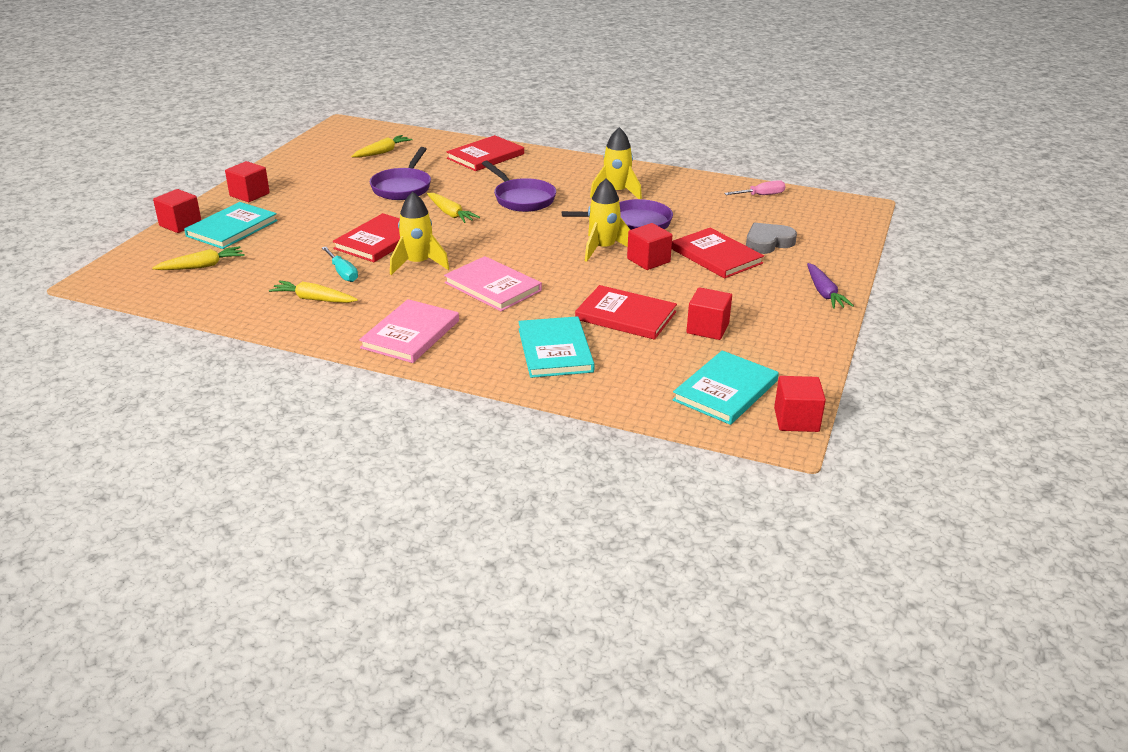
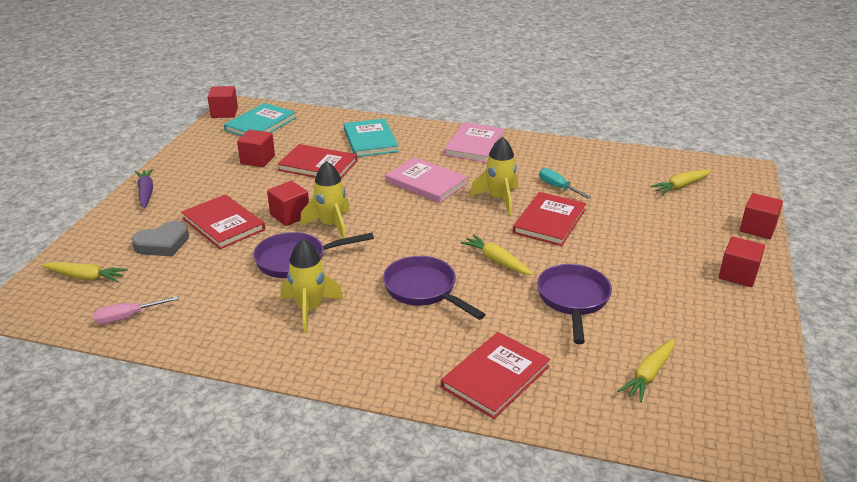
camera: 175 degrees right, 0 degrees up
(232, 228) = (702, 227): turquoise book -> none
(313, 299) = (563, 164): yellow carrot -> yellow carrot (86, 277)

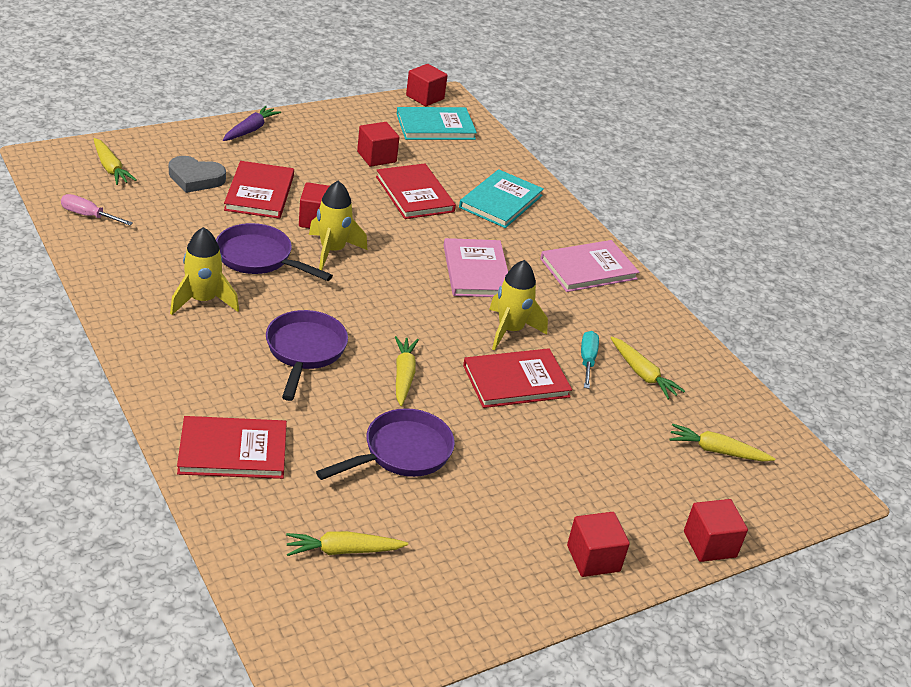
camera: 40 degrees right, 5 degrees up
(590, 176) = (642, 374): none -> yellow carrot

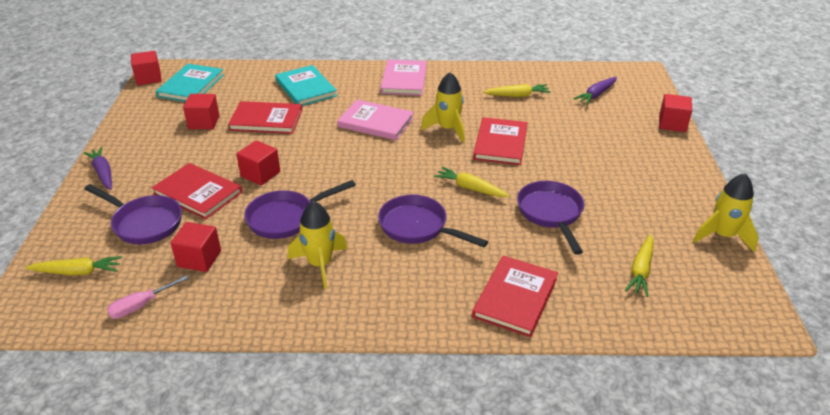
camera: 55 degrees left, 0 degrees up
(195, 178) = (144, 223): grey heart -> purple pan
(332, 251) = (305, 178): yellow rocket -> yellow rocket (722, 236)
(587, 361) = (494, 110): turquoise screwdriver -> none
(593, 558) = (674, 167): red cube -> red cube (199, 259)
(716, 451) = (596, 95): yellow carrot -> purple carrot

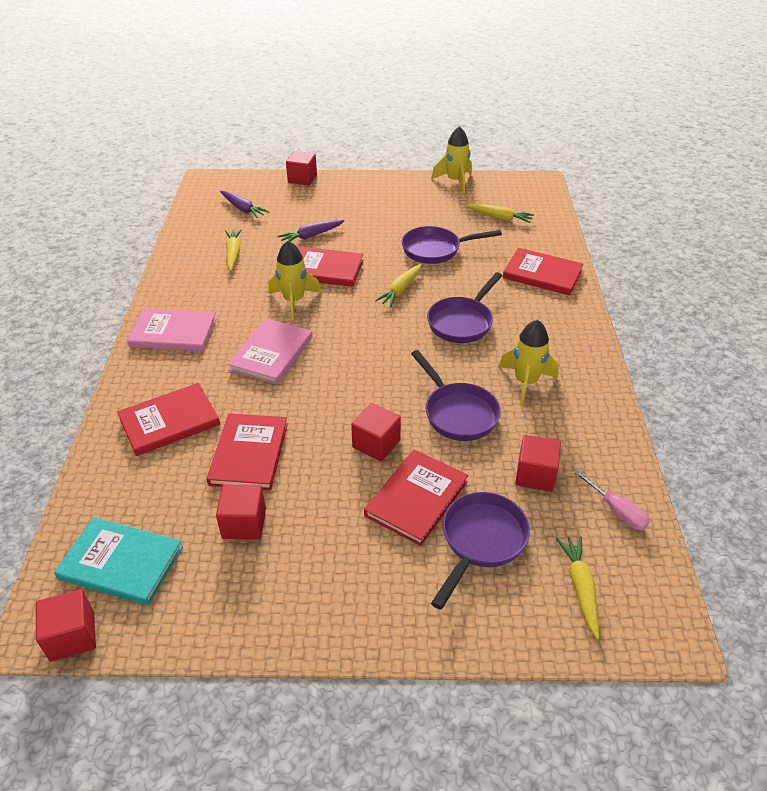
camera: 90 degrees left, 5 degrees up
(103, 173) = (371, 623): purple carrot -> purple carrot (311, 236)
(305, 88) = (169, 421): turquoise book -> red book

